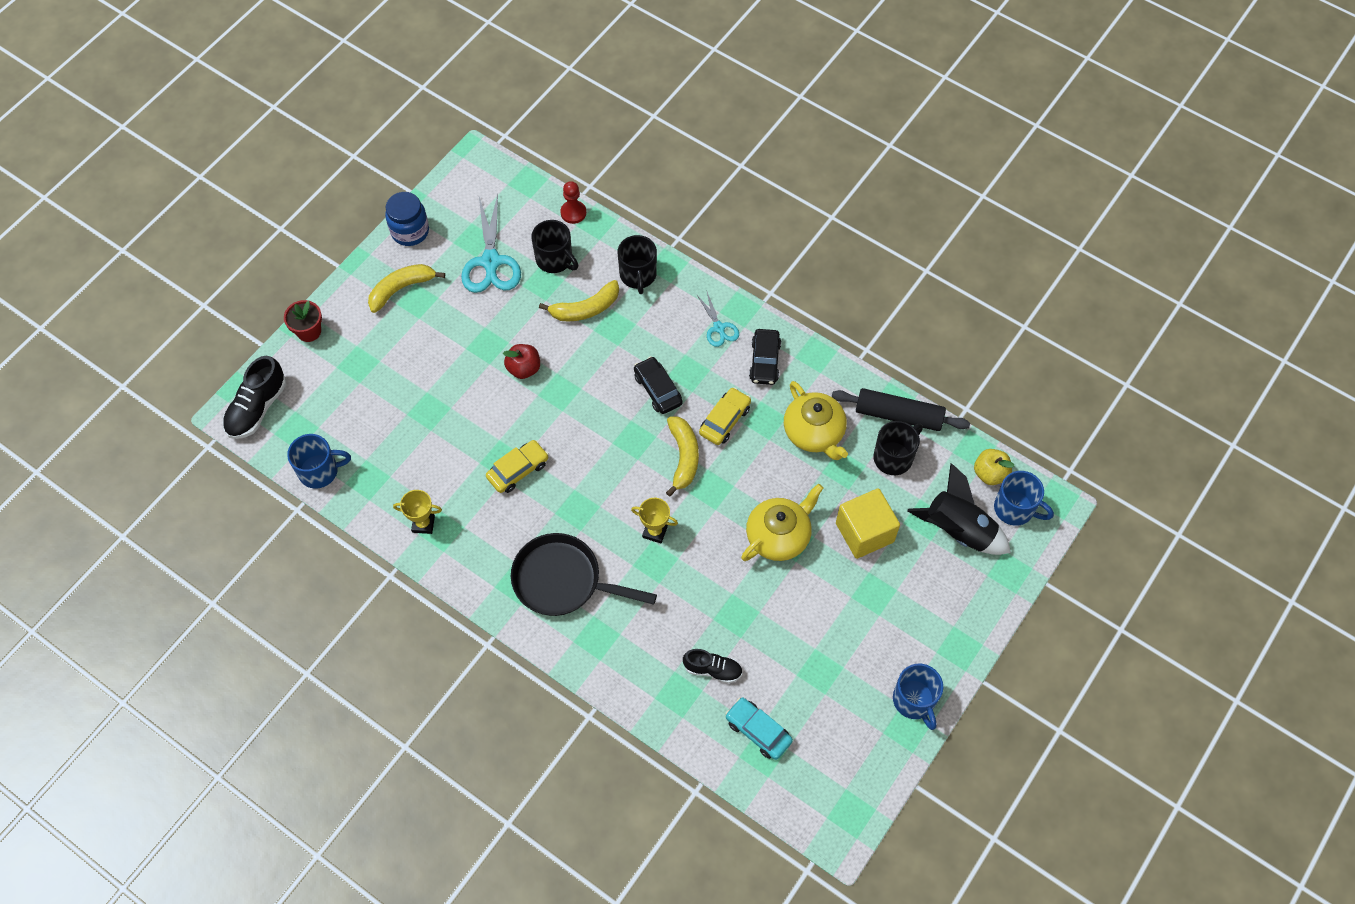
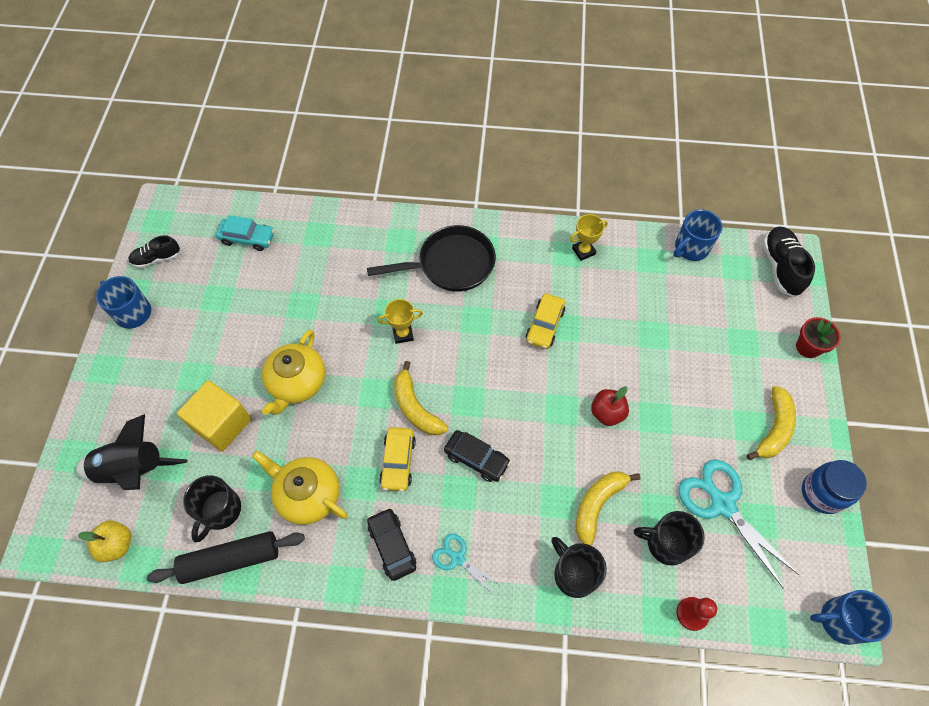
camera: 150 degrees right, 0 degrees up
(712, 669) = (301, 260): black shoe -> black shoe (157, 258)
(1015, 509) = (82, 520): blue mug -> blue mug (840, 620)

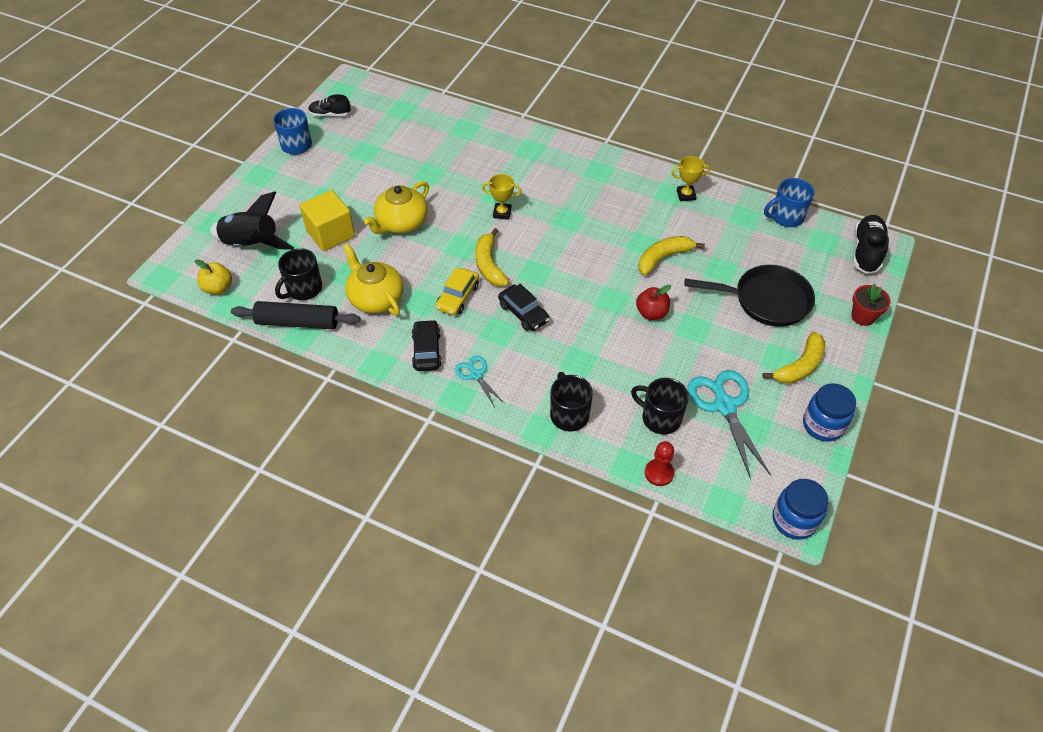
camera: 20 degrees right, 10 degrees down
(247, 238) = (406, 118): turquoise car -> none
(451, 264) = (565, 176): black pan -> black pan (766, 300)
(544, 325) = (626, 238): yellow car -> none
(597, 505) = (612, 374): yellow banana -> yellow banana (663, 258)
(840, 620) = (794, 520): blue mug -> blue jar

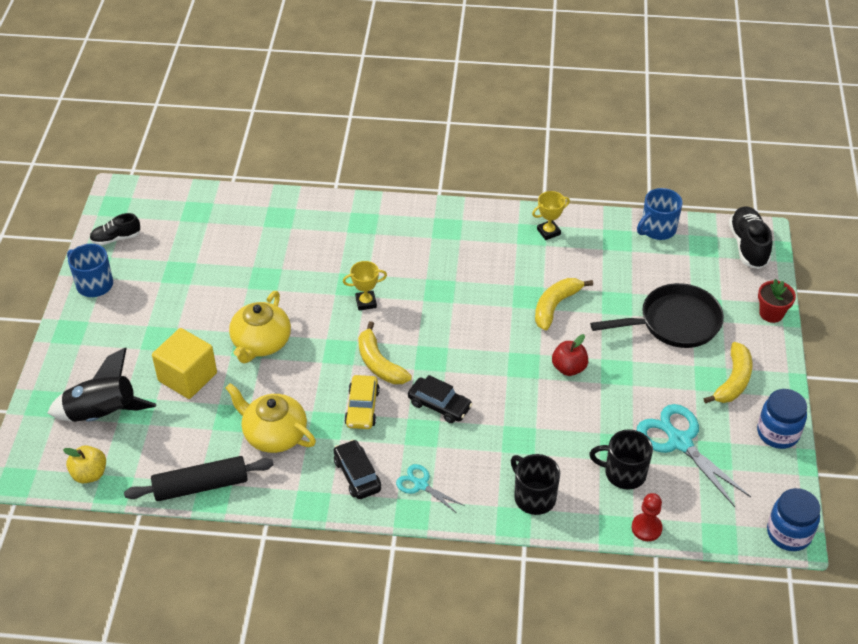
camera: 20 degrees left, 5 degrees down
(303, 289) = (188, 447): black mug -> none

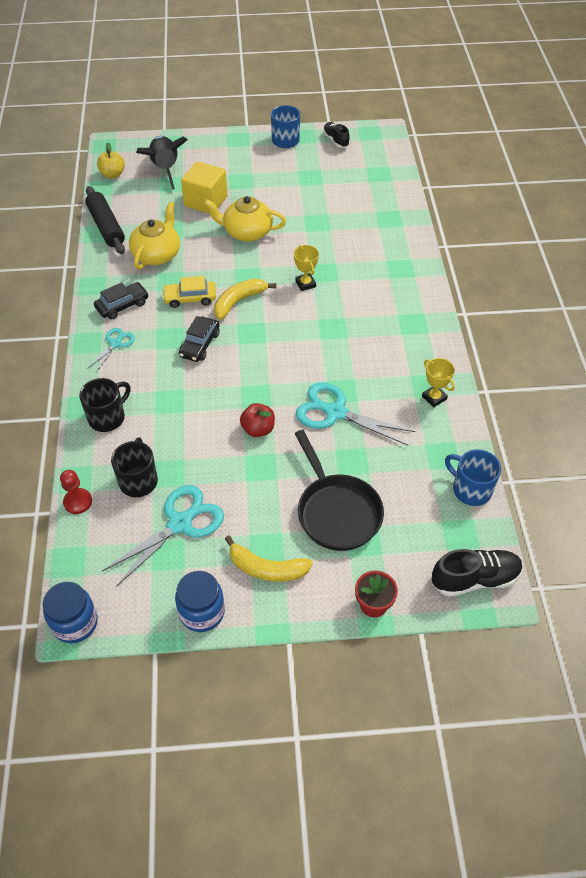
camera: 80 degrees right, 5 degrees up
(555, 306) = (334, 412): yellow banana -> turquoise scissors

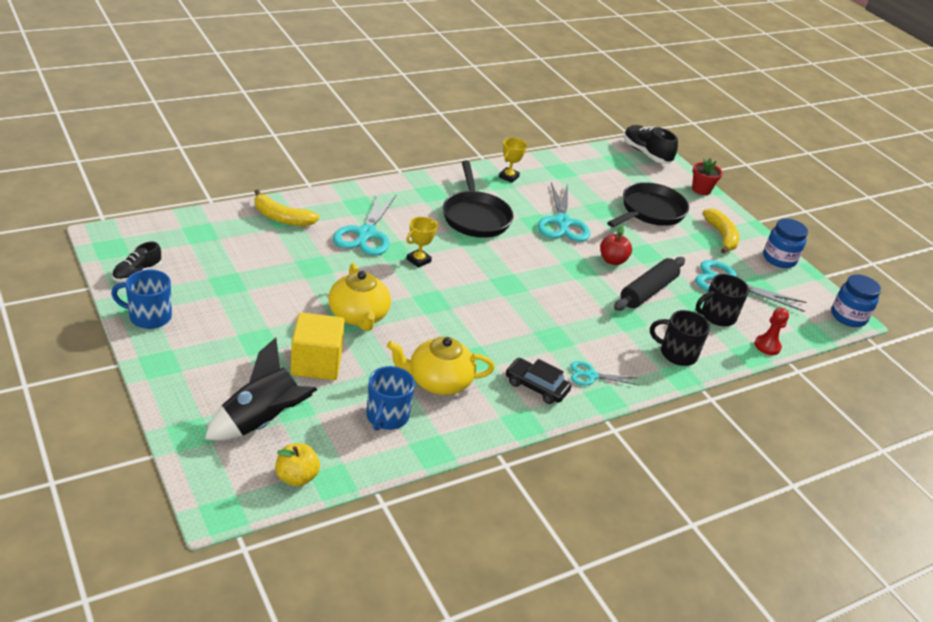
camera: 120 degrees left, 15 degrees down
(106, 226) = (413, 445): black rolling pin -> black rolling pin (648, 291)
(190, 298) = (491, 336): yellow car -> none
(199, 344) = (548, 315): black car -> none
(239, 301) = (472, 300): yellow banana -> yellow banana (281, 218)
(353, 261) = (365, 234): none -> turquoise scissors
(363, 343) = (475, 217): none -> black pan
(471, 489) = (580, 157): blue mug -> blue mug (387, 417)

